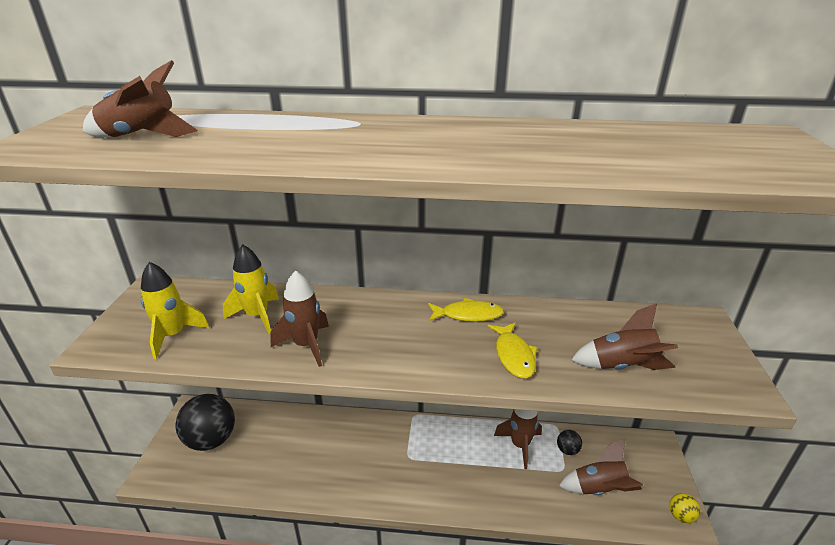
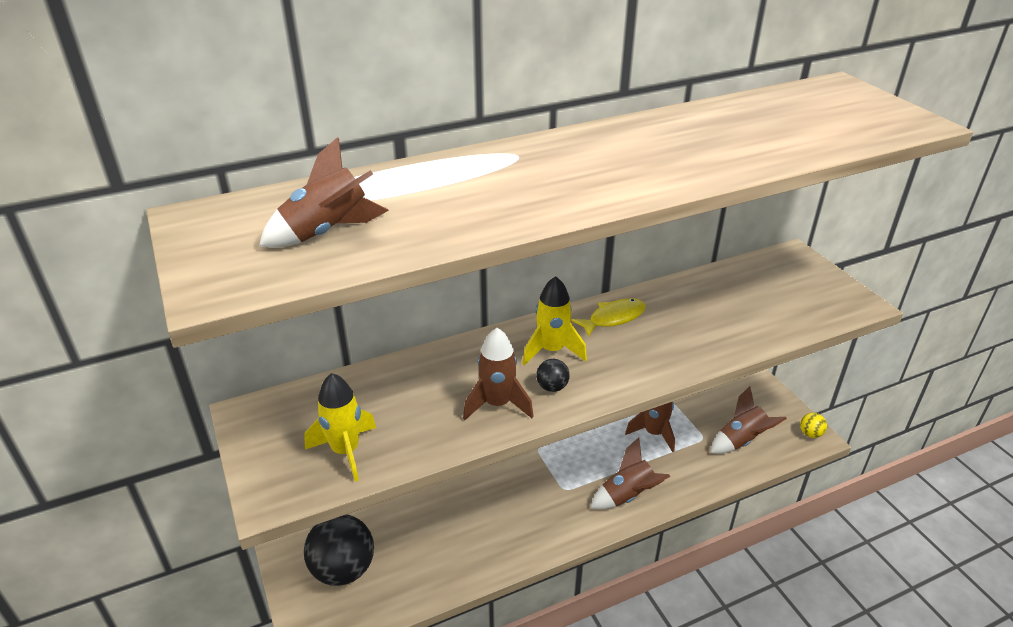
camera: 30 degrees left, 5 degrees up
(257, 316) = (413, 396): yellow rocket -> yellow rocket (552, 350)
(513, 355) = (684, 341): yellow fish -> none
(567, 450) = (695, 419): black ball -> black ball (552, 387)
(622, 366) = (769, 318): brown rocket -> brown rocket (627, 496)

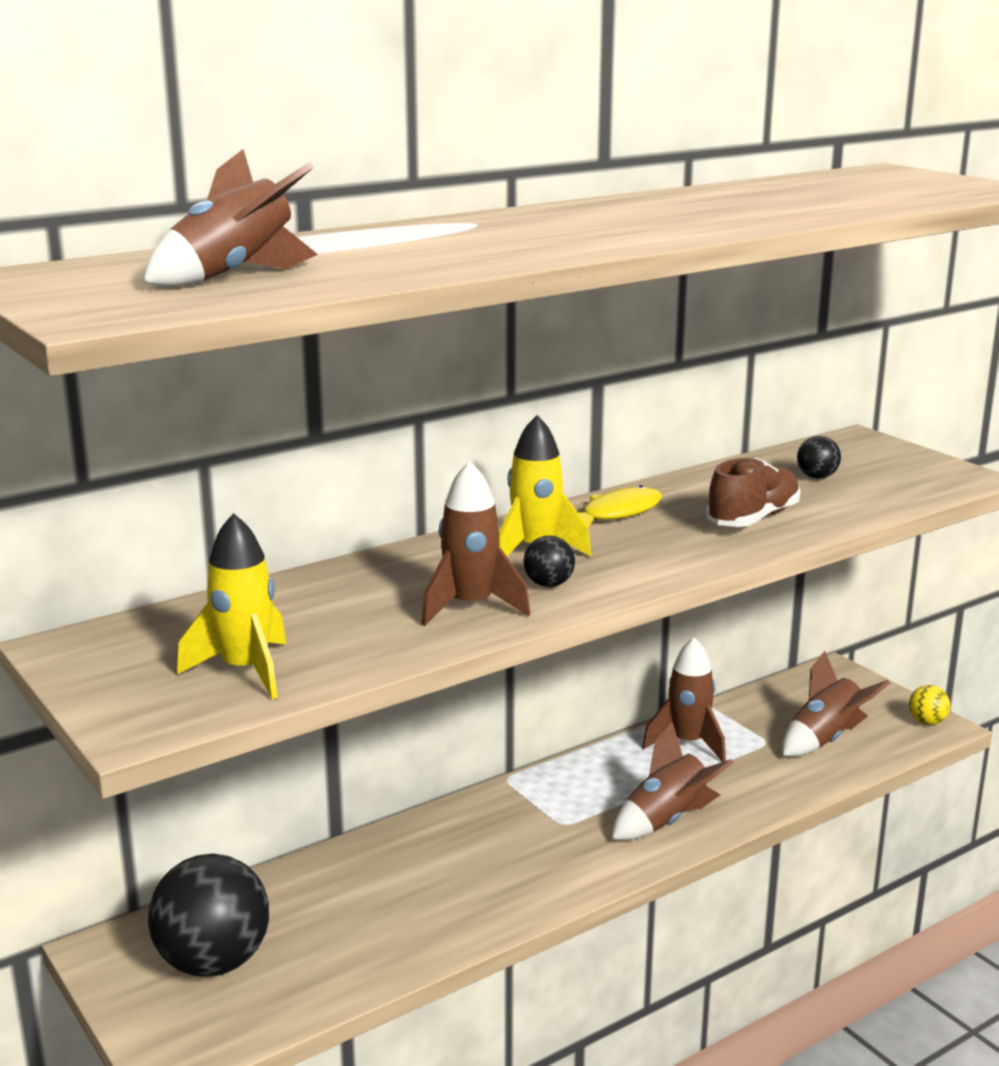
camera: 10 degrees left, 15 degrees down
(702, 333) = (753, 519): none -> brown shoe
(755, 293) = (817, 477): none -> black ball

